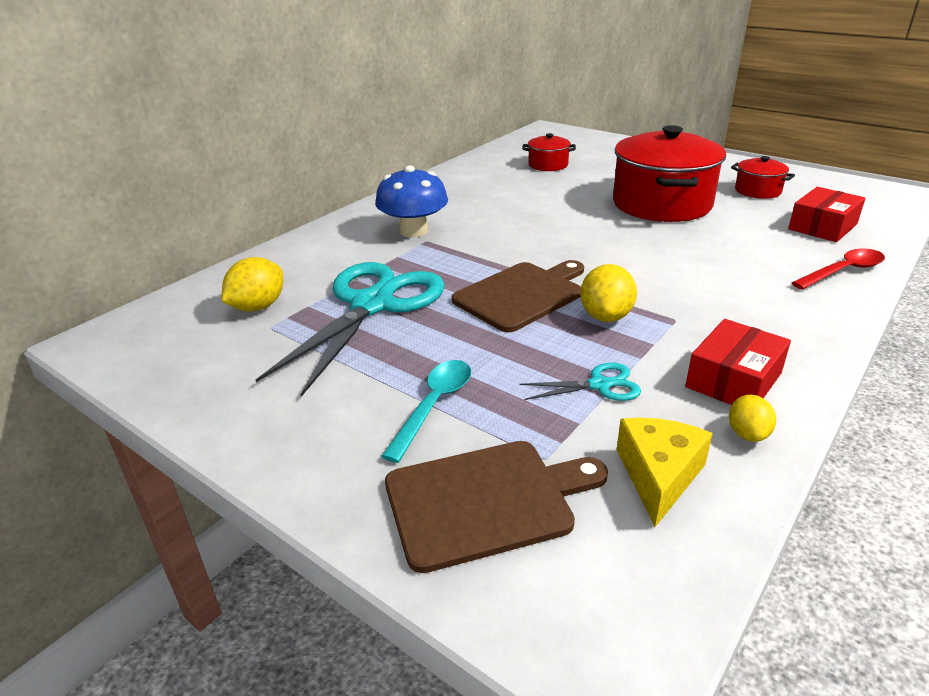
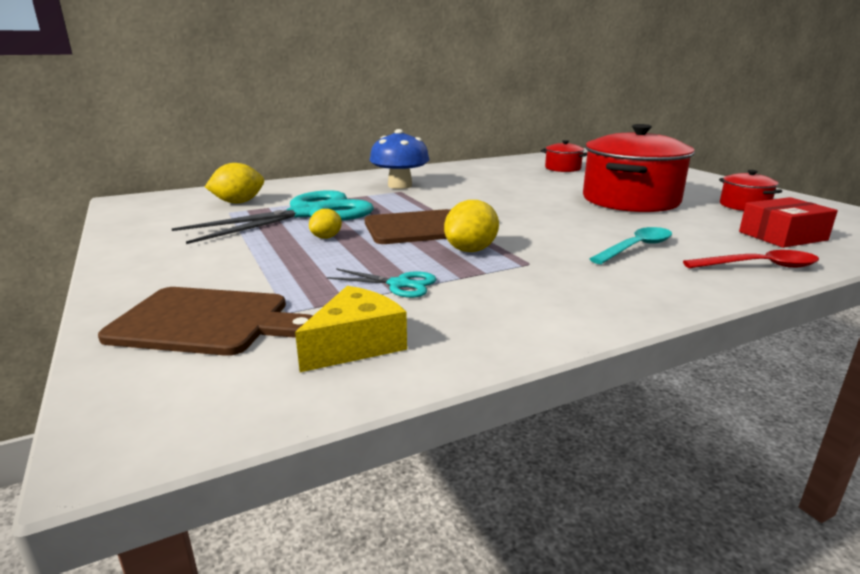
camera: 25 degrees right, 10 degrees down
(434, 405) = (261, 267): turquoise spoon -> turquoise spoon (636, 248)
(733, 380) = (522, 308): red box -> none
(747, 434) = (478, 342): yellow lemon -> yellow lemon (326, 237)

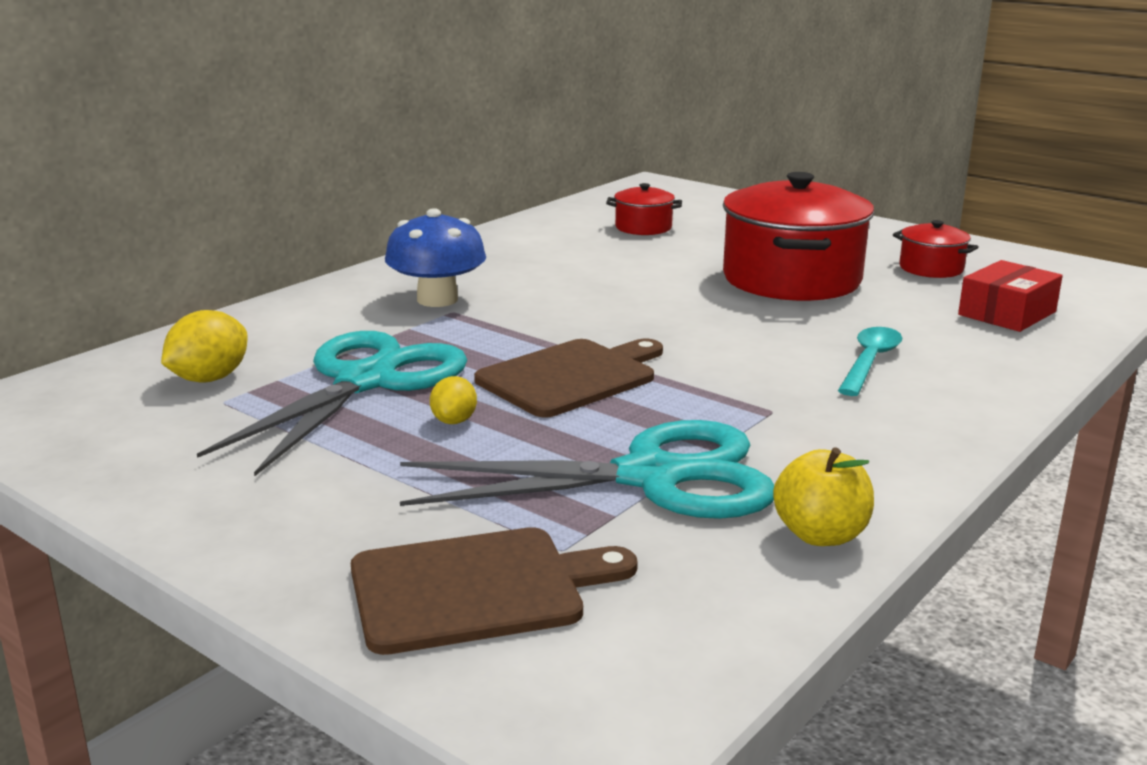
camera: 25 degrees left, 0 degrees up
(356, 344) = (703, 571): yellow cheese -> none
(399, 284) = (652, 477): turquoise scissors -> turquoise scissors, size x2.36
(469, 341) = (820, 535): none -> yellow apple
(471, 250) = (679, 404): yellow lemon -> none
(759, 266) = (1017, 365): red spoon -> none

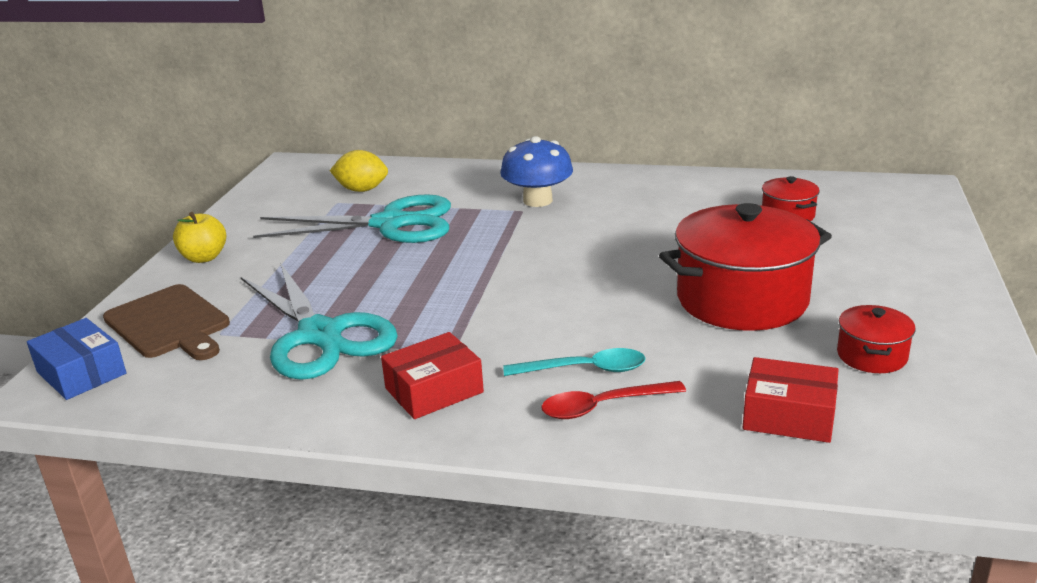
camera: 65 degrees right, 5 degrees up
(454, 421) = (356, 261): yellow lemon -> none
(569, 694) = (81, 373): none -> blue box
(571, 377) = (449, 273): brown cutting board -> none
(820, 535) = (274, 406): yellow apple -> yellow apple (204, 257)
(856, 436) = (434, 390): none -> red box
(946, 370) = (602, 406): none -> red spoon

